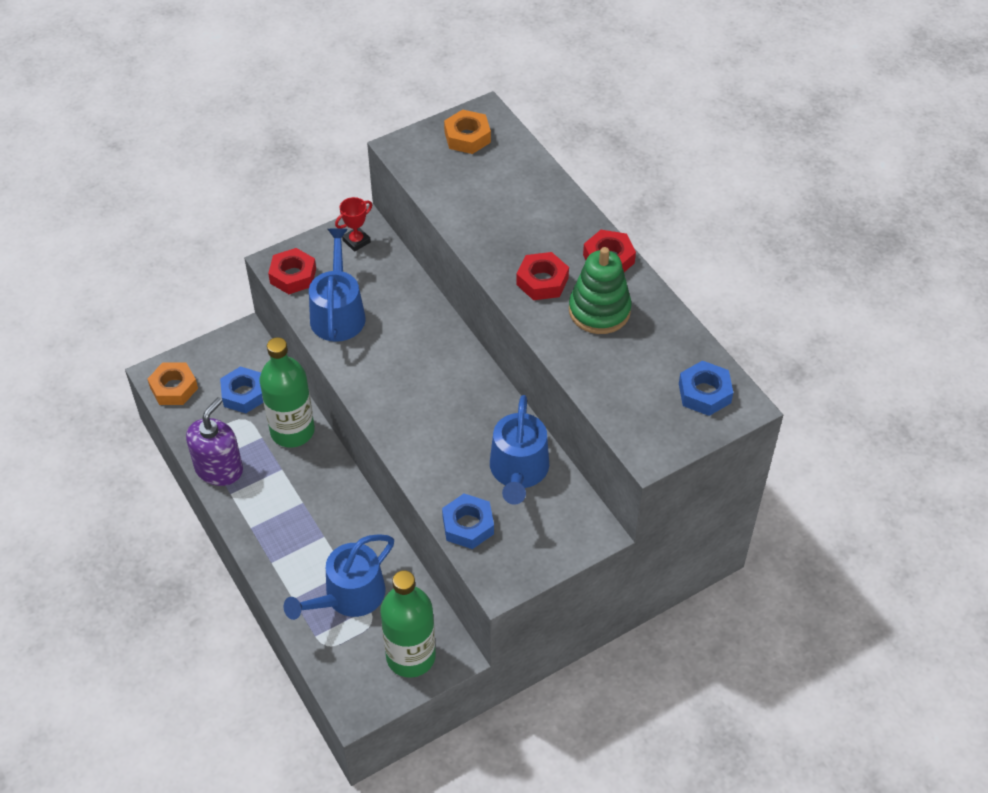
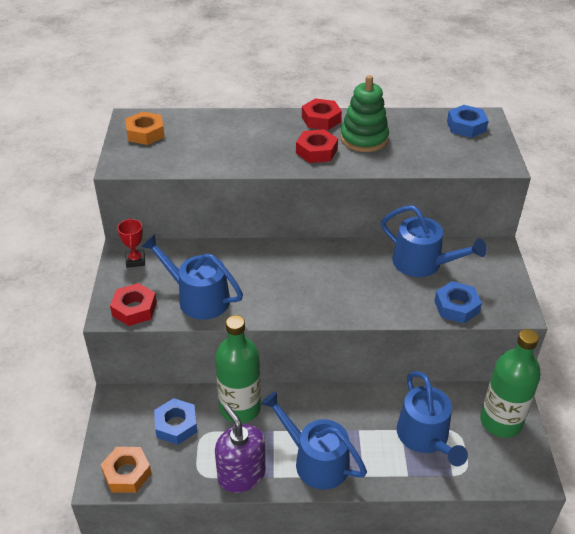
camera: 60 degrees left, 10 degrees down
(267, 518) = (316, 461): none -> blue watering can

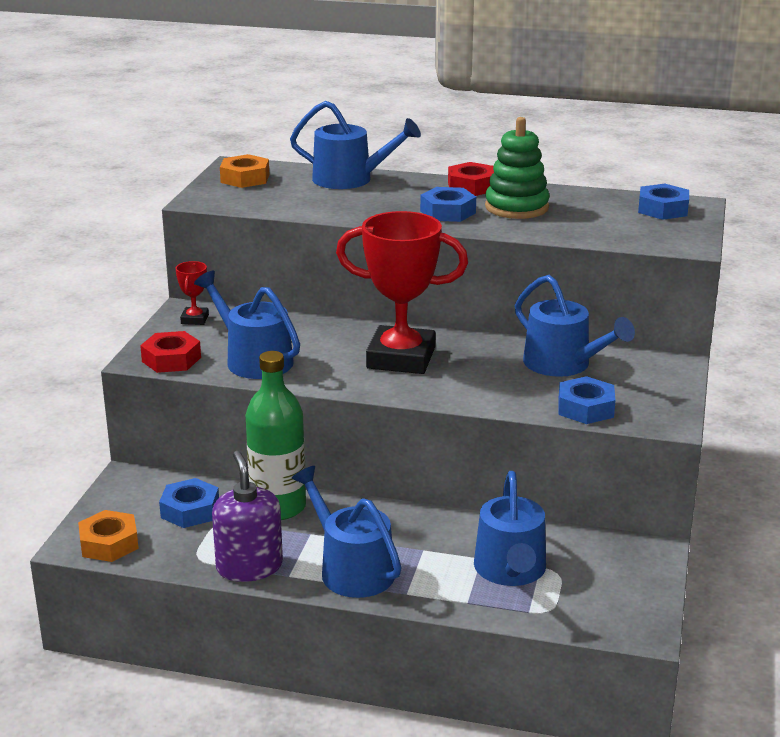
camera: 15 degrees right, 15 degrees down
(227, 123) = (350, 179): none -> blue watering can
(306, 277) = (401, 358): none -> red trophy
(316, 151) = (448, 212): red nut -> blue nut
(500, 422) = (625, 572): green bottle -> none

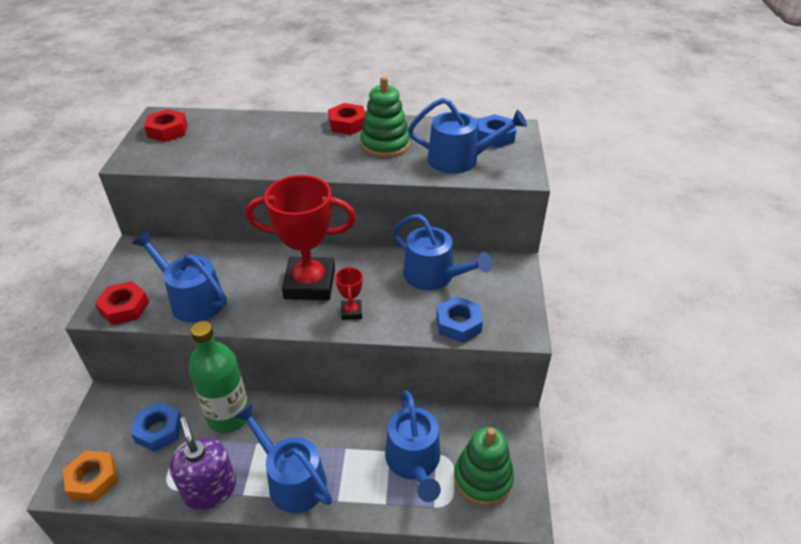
camera: 10 degrees left, 15 degrees up
(194, 319) = (143, 258): red trophy -> red trophy (351, 312)
(245, 178) = (167, 131): orange nut -> red nut
(350, 179) = (252, 125): blue watering can -> blue watering can (459, 160)
(448, 212) = (332, 155): blue nut -> none
(598, 594) = (483, 478): none -> green stacking toy

